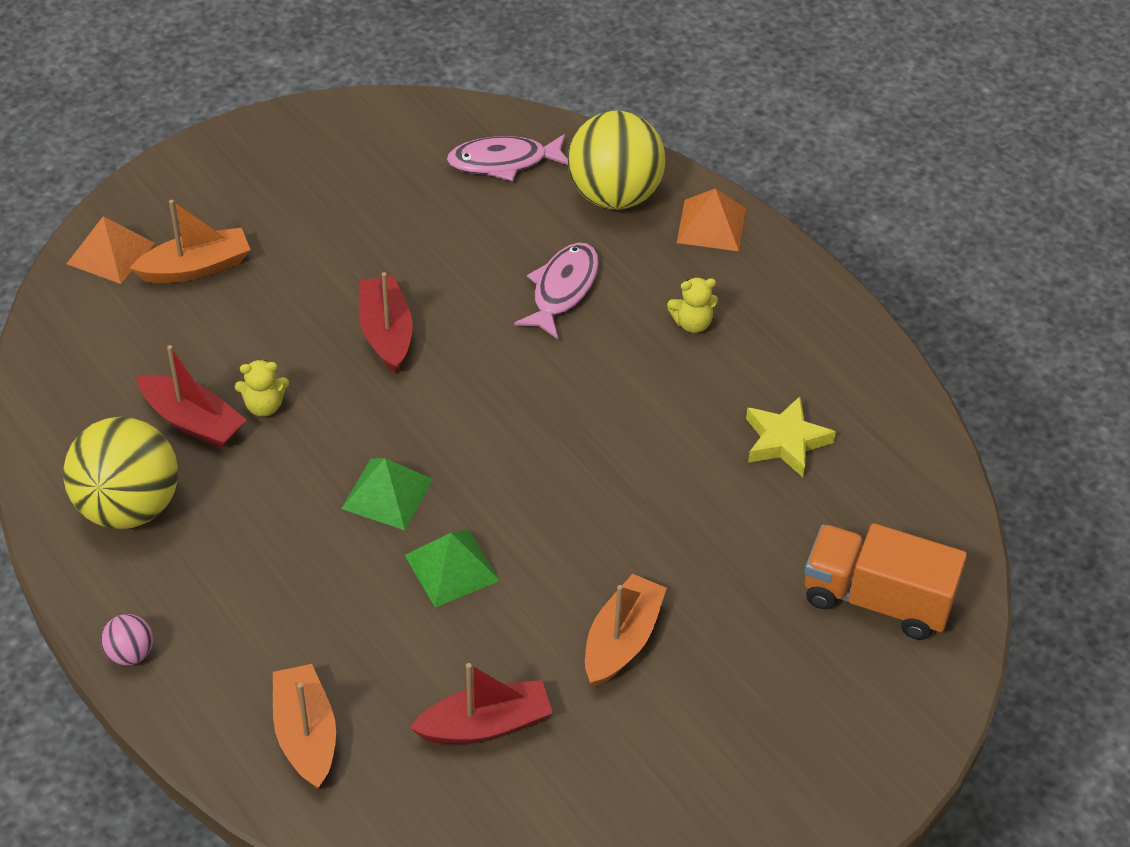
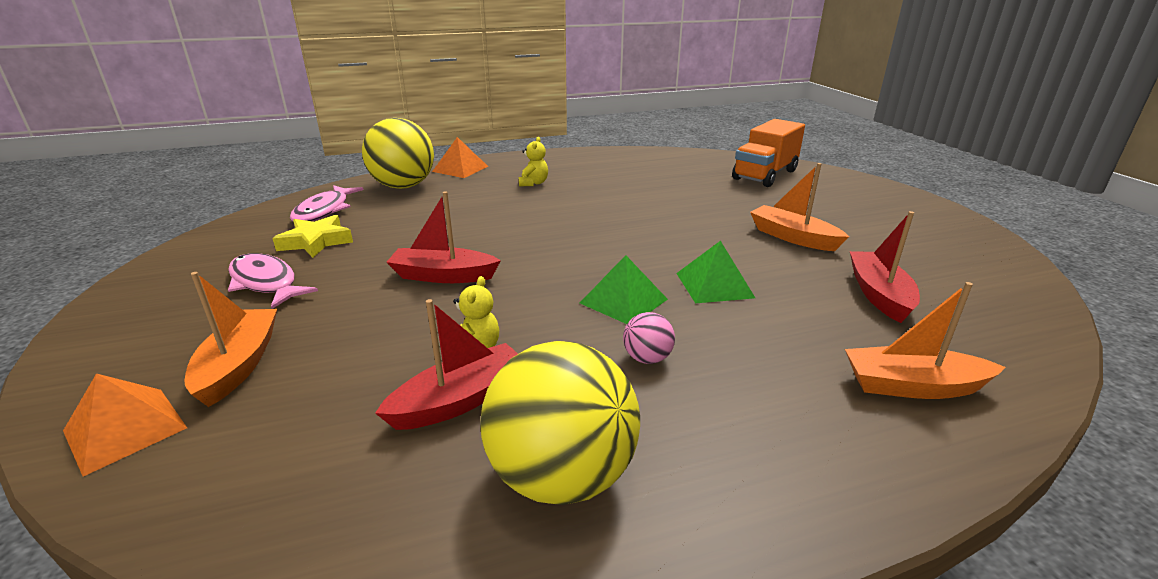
camera: 70 degrees left, 20 degrees down
(130, 653) = (810, 512): pink ball -> pink ball (647, 358)
(562, 290) = (468, 211): pink fish -> pink fish (265, 283)
(785, 441) = (642, 176): yellow star -> yellow star (316, 241)

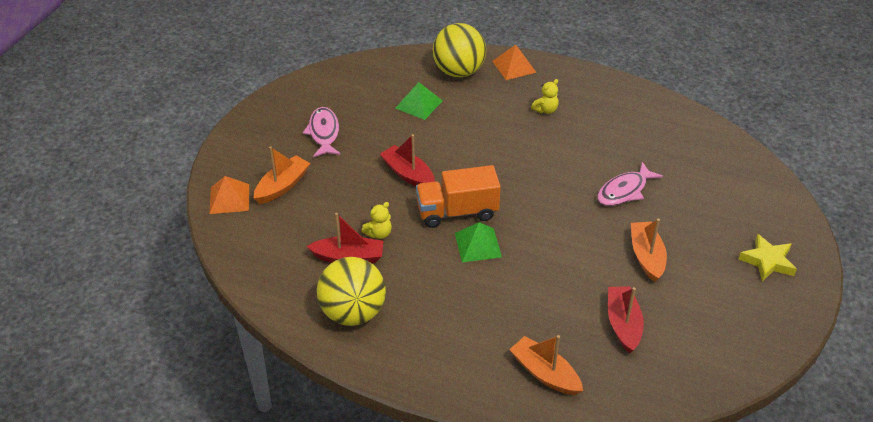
camera: 40 degrees right, 15 degrees up
(316, 241) = (368, 108): yellow star -> yellow star (767, 261)
(324, 211) = (393, 78): pink fish -> pink fish (624, 191)
(647, 358) = (446, 284): pink ball -> none
(714, 285) = (540, 263): green pyramid -> green pyramid (419, 104)
(765, 175) = (733, 187): orange truck -> orange truck (457, 212)
(879, 295) = (623, 324): red boat -> red boat turned 45 degrees counterclockwise

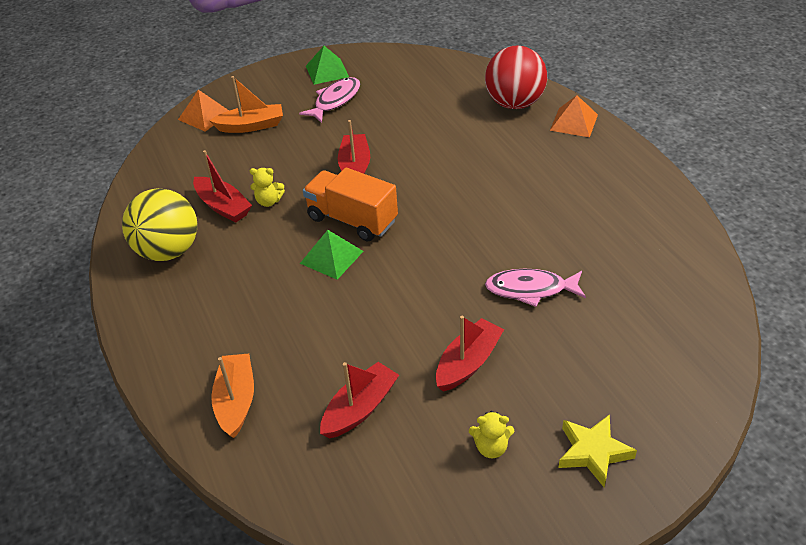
camera: 45 degrees right, 0 degrees up
(419, 104) = (441, 114): green pyramid -> green pyramid (327, 71)
(459, 71) = (514, 103): yellow ball -> red ball
(545, 110) = (552, 175): yellow teddy bear -> yellow teddy bear (491, 447)
(646, 256) = (468, 363): orange boat -> red boat

